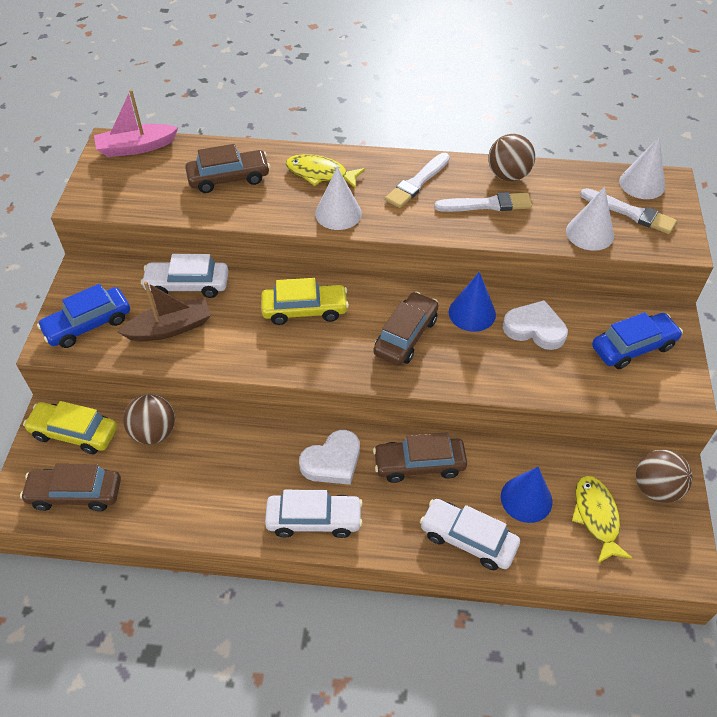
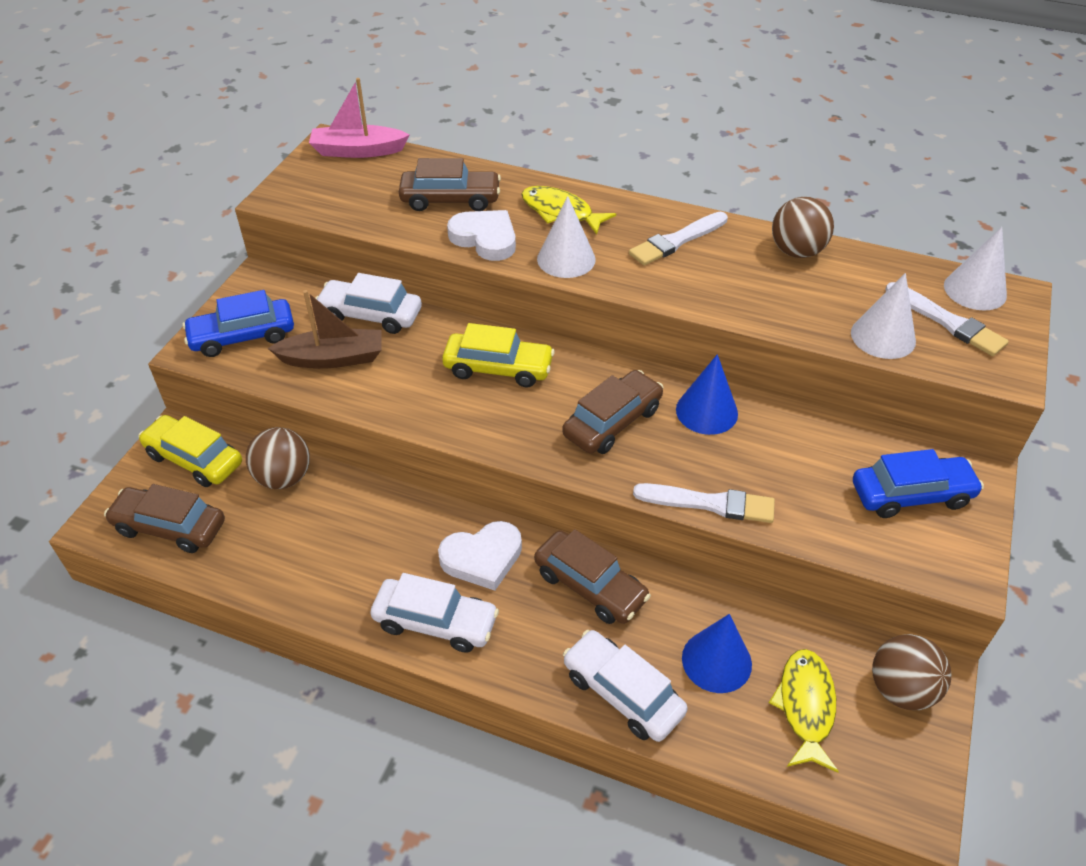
camera: 15 degrees right, 5 degrees down
(419, 464) = (590, 586): brown car -> brown car turned 150 degrees counterclockwise
(487, 204) = (757, 280): white brush -> white brush (709, 503)
(535, 328) = (783, 446): white heart -> white heart (485, 239)

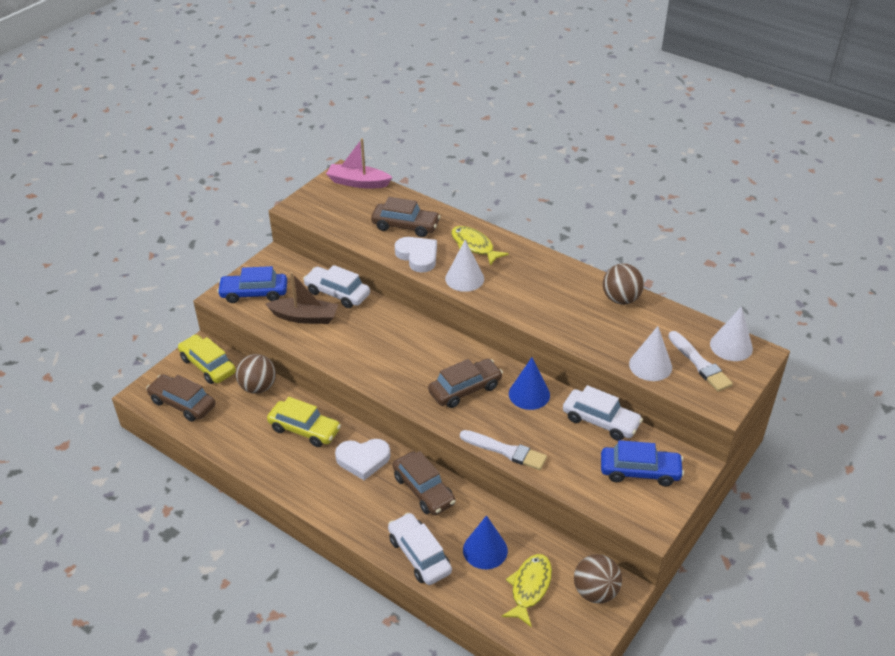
camera: 15 degrees right, 5 degrees down
(435, 622) = (321, 491): white car -> white car (600, 421)
(498, 368) = (405, 342): yellow car -> yellow car (304, 430)
(677, 241) = (543, 278): white brush -> none

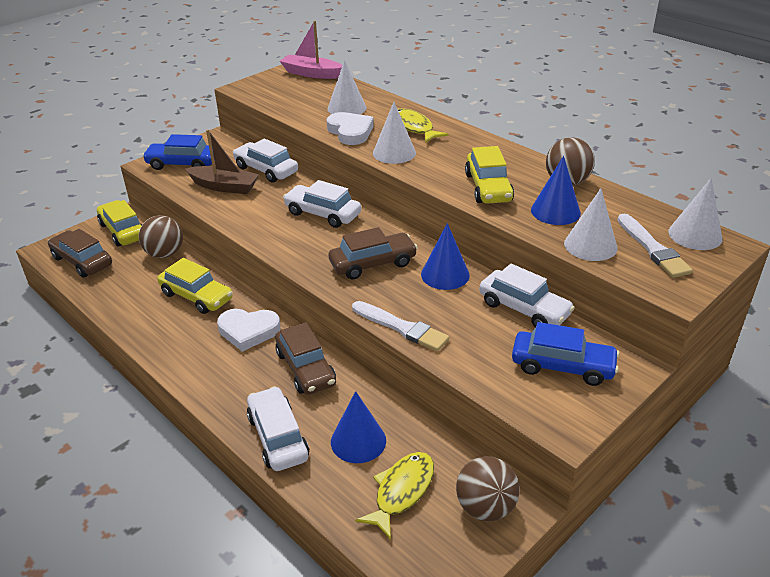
camera: 10 degrees right, 5 degrees down
(405, 226) = (347, 108): brown car -> white cone
(406, 340) = (323, 214): none -> white car
(555, 311) = (488, 187): none -> yellow car
(616, 332) = (555, 211): none -> blue cone

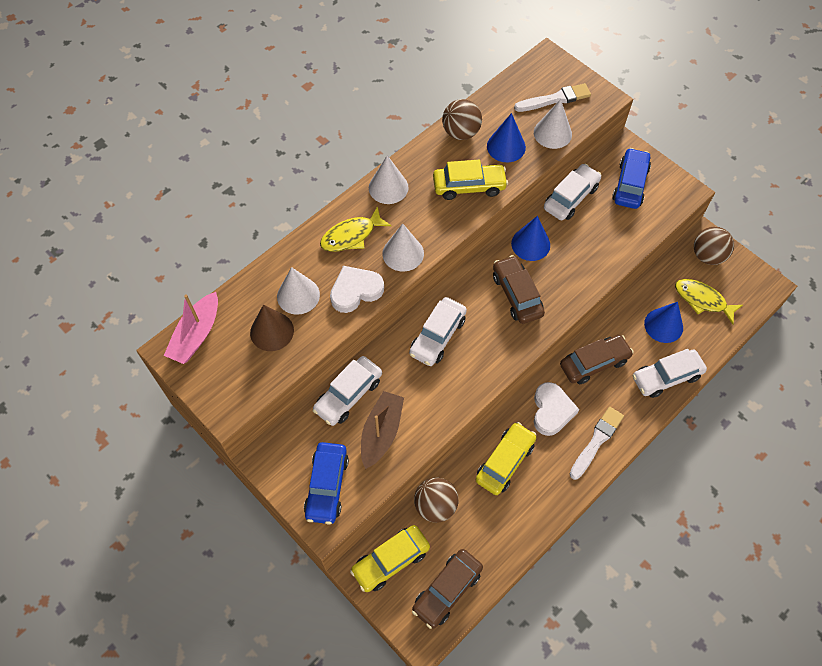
camera: 90 degrees left, 25 degrees up
(311, 100) = (272, 331): none -> brown cone
(401, 327) = (598, 276): white brush -> white brush (596, 441)
(695, 235) = (536, 72): white cone -> white cone (388, 187)

